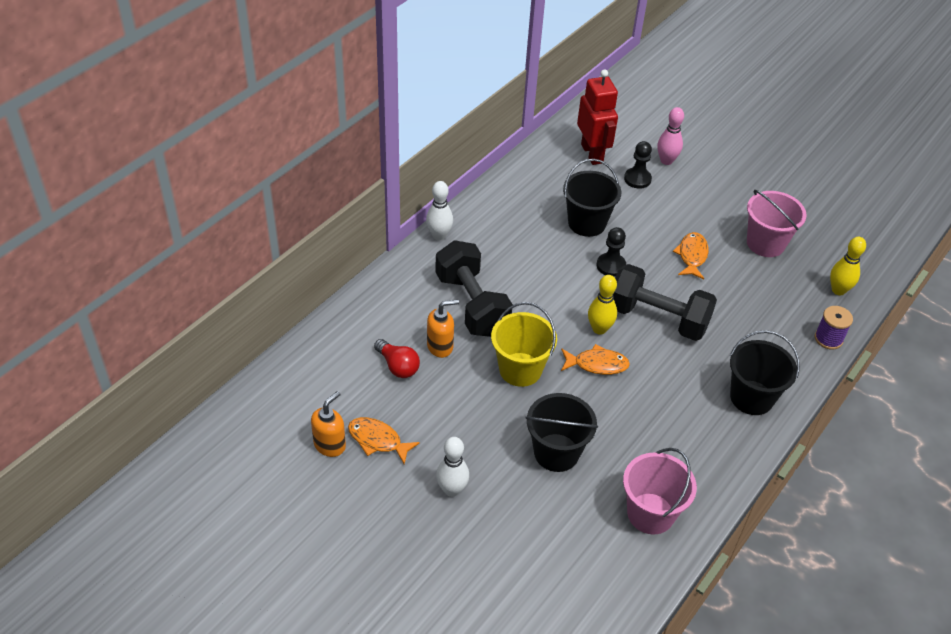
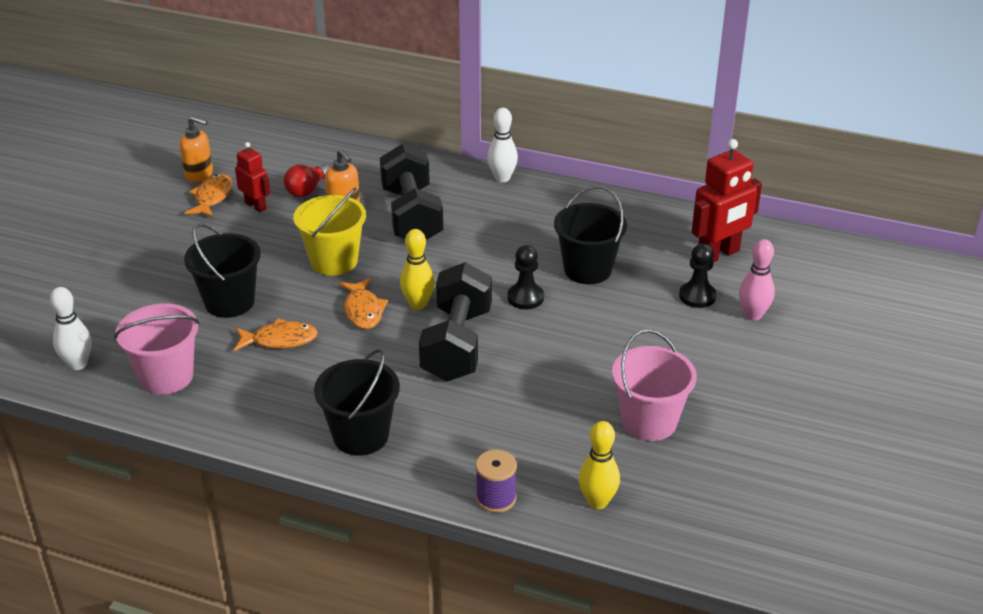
camera: 75 degrees right, 10 degrees down
(408, 409) = (256, 206): none -> red robot
(452, 490) = (166, 248): white bowling pin -> white bowling pin (78, 364)
(472, 304) = (411, 216): black dumbbell -> black dumbbell turned 60 degrees counterclockwise
(692, 256) = (582, 359): orange fish -> orange fish (280, 340)

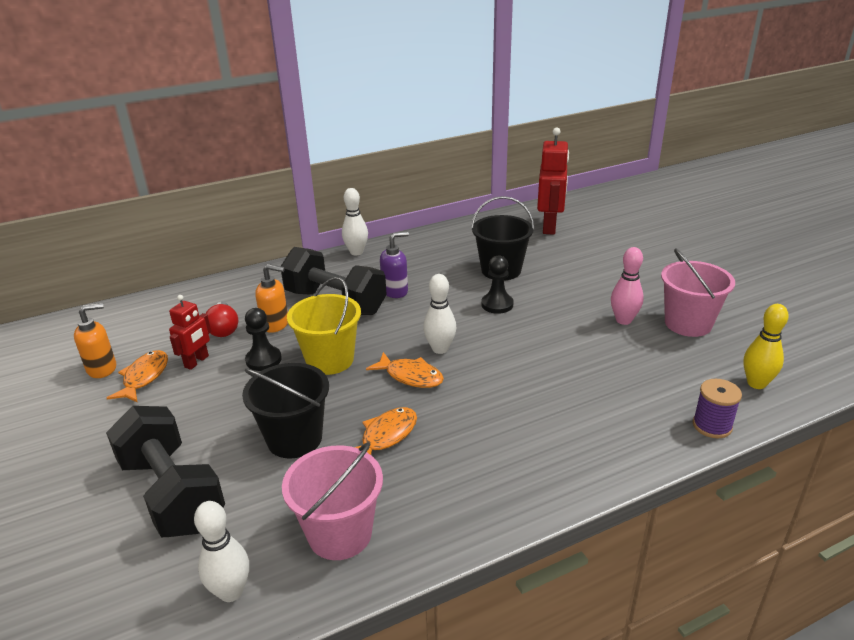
camera: 45 degrees left, 5 degrees down
(212, 197) = (144, 377): orange fish -> orange fish turned 45 degrees clockwise
(256, 206) = (197, 362): red robot -> red robot turned 120 degrees clockwise
(361, 436) = (565, 455): black bucket -> none
(418, 304) = (440, 349): yellow bowling pin -> white bowling pin
(457, 344) = (510, 355): black dumbbell -> black dumbbell (172, 493)
(470, 234) = (395, 291): none -> purple soap dispenser
(697, 296) = (580, 250): black pawn -> black pawn (263, 360)
(753, 315) = (621, 244): pink bowling pin -> pink bowling pin (623, 320)

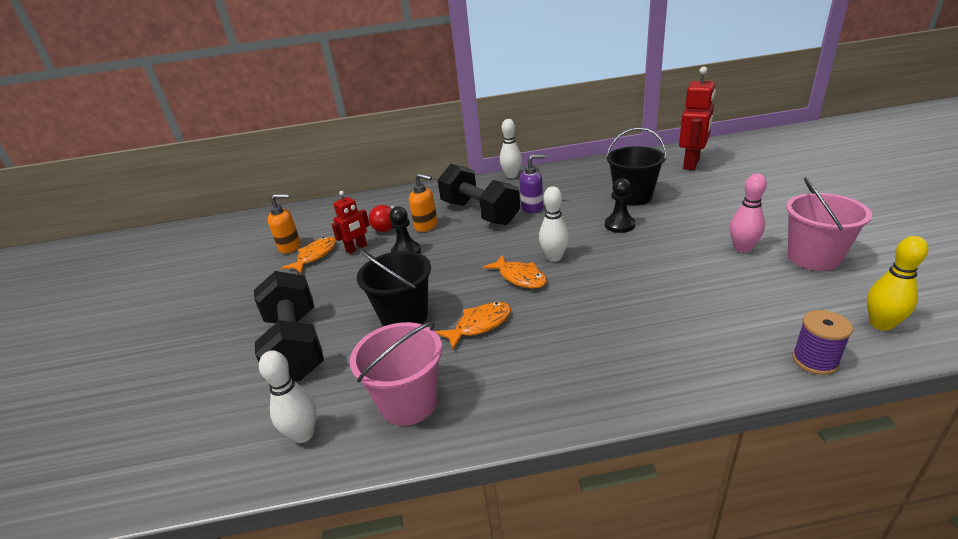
camera: 20 degrees right, 0 degrees up
(330, 360) = (457, 257): yellow bucket -> none

